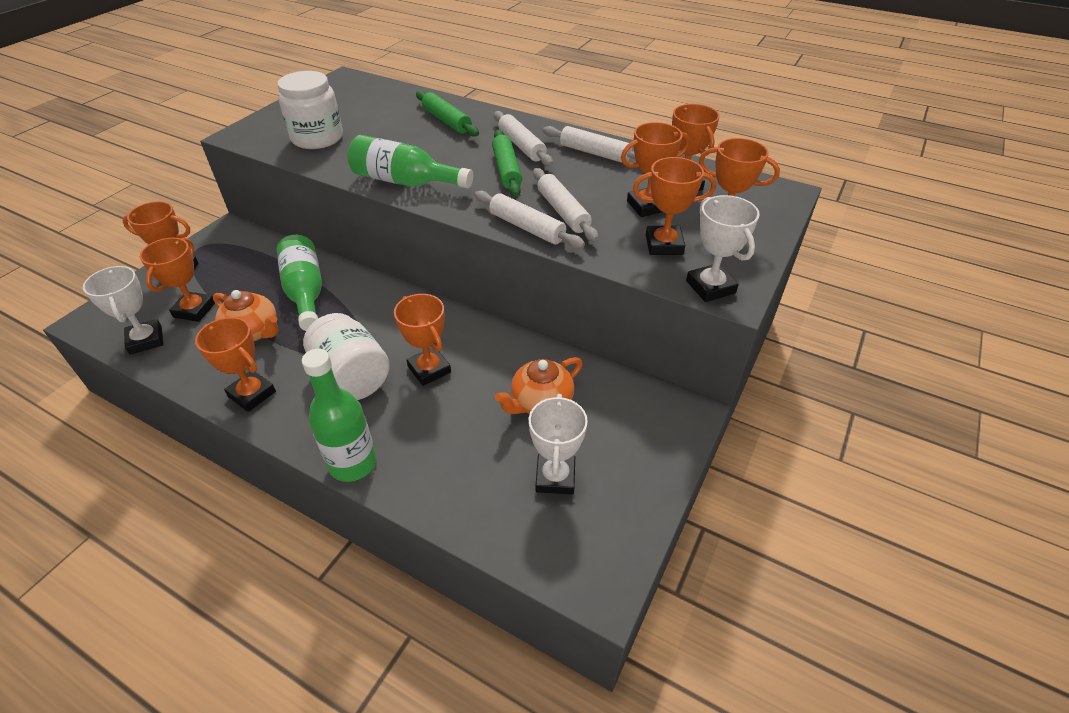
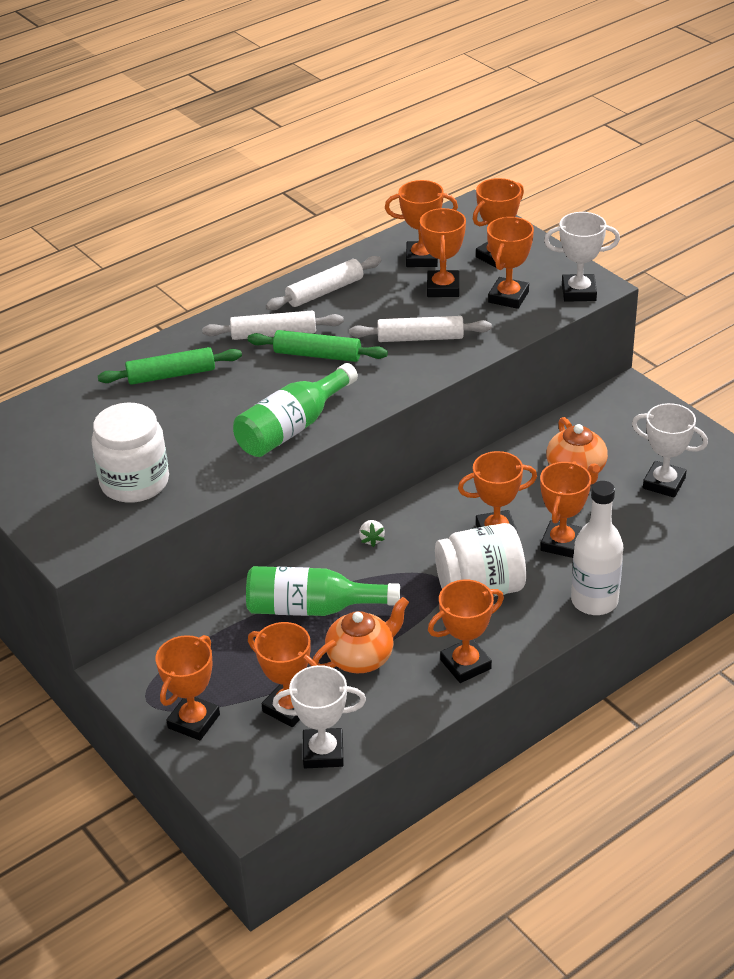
camera: 65 degrees left, 5 degrees down
(353, 463) = (594, 601): green bottle -> white bottle
(394, 300) = (371, 539): none -> white strawberry
(429, 418) = (562, 543): none -> orange trophy
(527, 227) = (433, 365): white rolling pin -> none

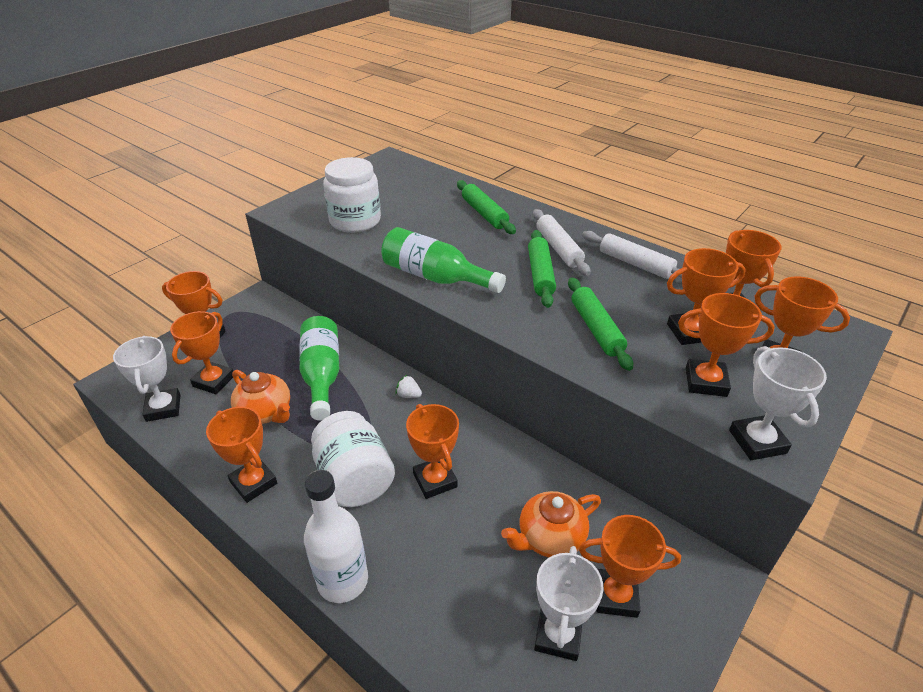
camera: 75 degrees right, 0 degrees up
(371, 539) = (408, 395): white strawberry -> white strawberry turned 45 degrees clockwise
(420, 338) = (596, 329): white rolling pin -> green rolling pin
(562, 543) = (429, 538): orange trophy -> orange trophy (616, 596)

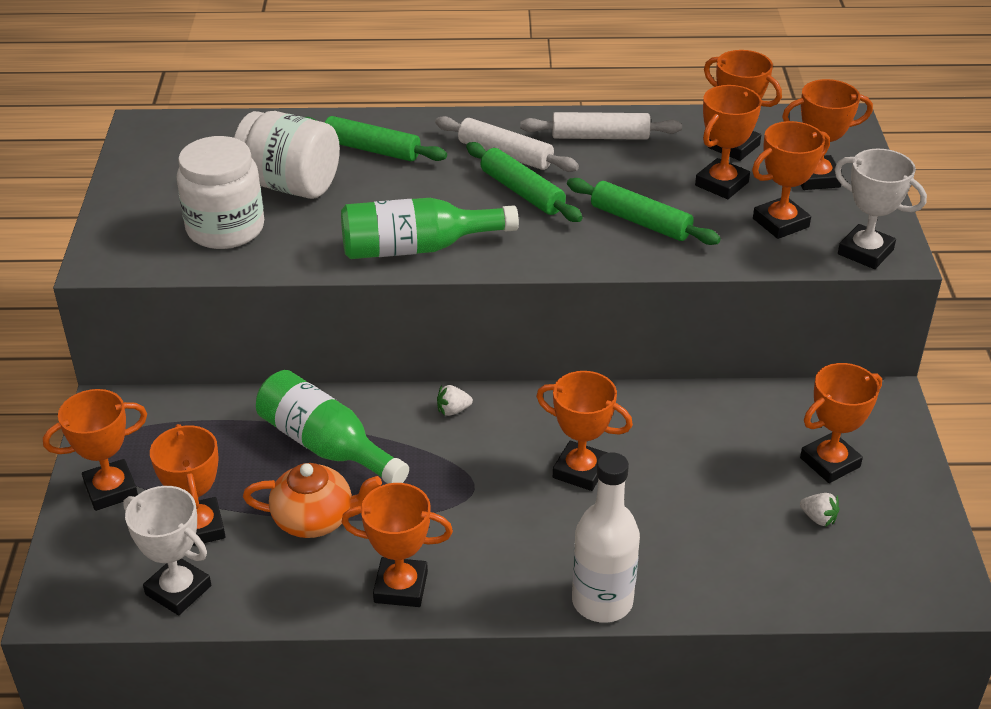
camera: 40 degrees left, 0 degrees up
(354, 479) = (501, 518): white jar -> white jar (290, 185)
(550, 537) = (734, 453): orange teapot -> none
(558, 635) = (818, 518): white trophy -> white strawberry

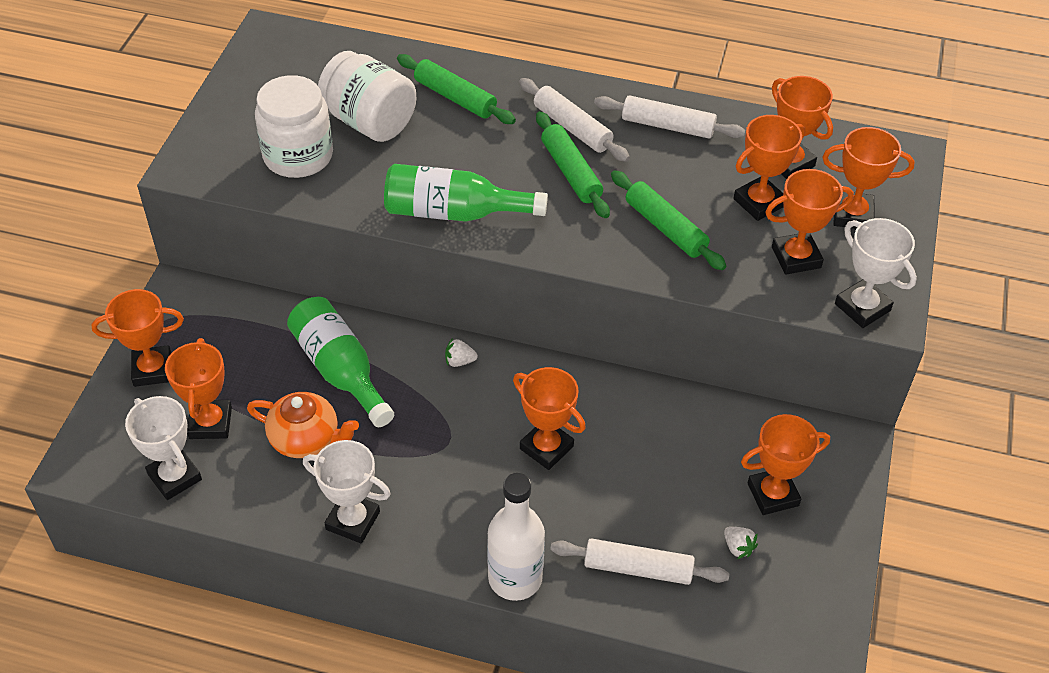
camera: 15 degrees right, 10 degrees up
(401, 587) = (353, 520): orange trophy -> white trophy
(726, 561) = (638, 568): none -> white rolling pin

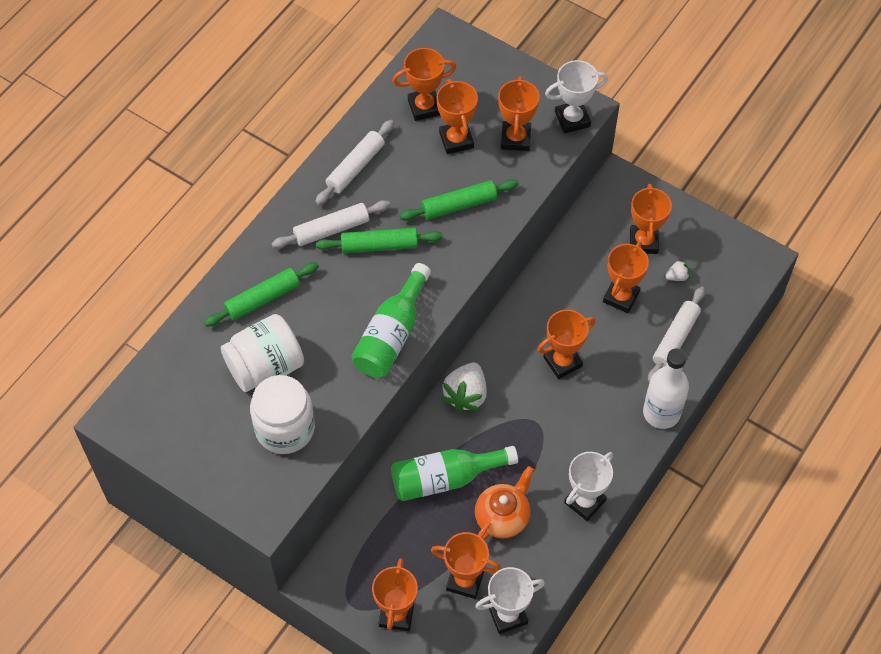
camera: 70 degrees left, 10 degrees up
(459, 361) = (466, 395): white strawberry -> white strawberry, size x2.08
(852, 215) = (489, 91): orange trophy -> orange trophy (621, 297)

